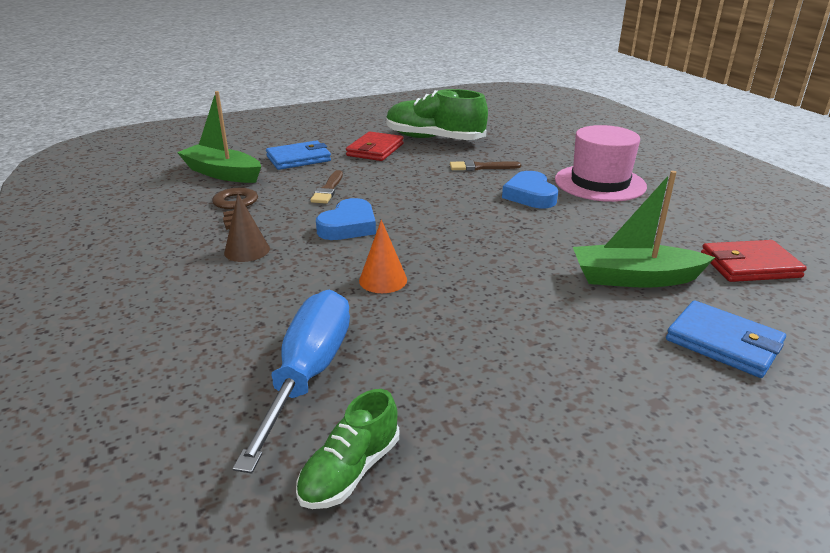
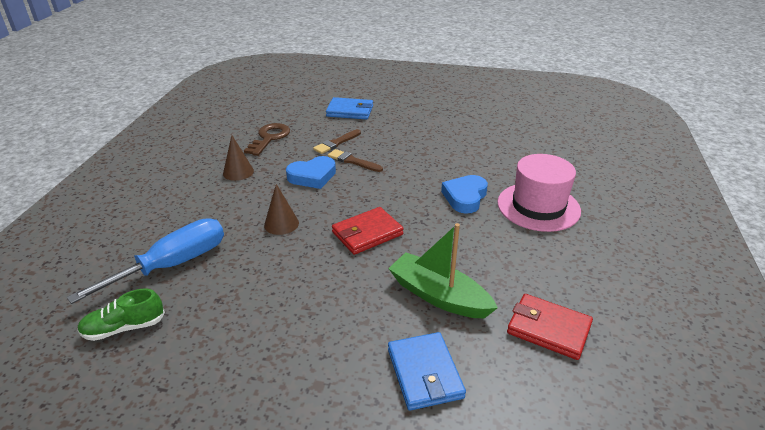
camera: 35 degrees right, 5 degrees up
(222, 173) = (292, 109): green boat -> none
(375, 150) = (409, 119): red wallet -> red wallet (367, 233)
(383, 280) = (281, 224): orange cone -> brown cone
(434, 139) = (464, 122): green shoe -> none
(481, 167) = (464, 159): brown brush -> brown brush (353, 161)

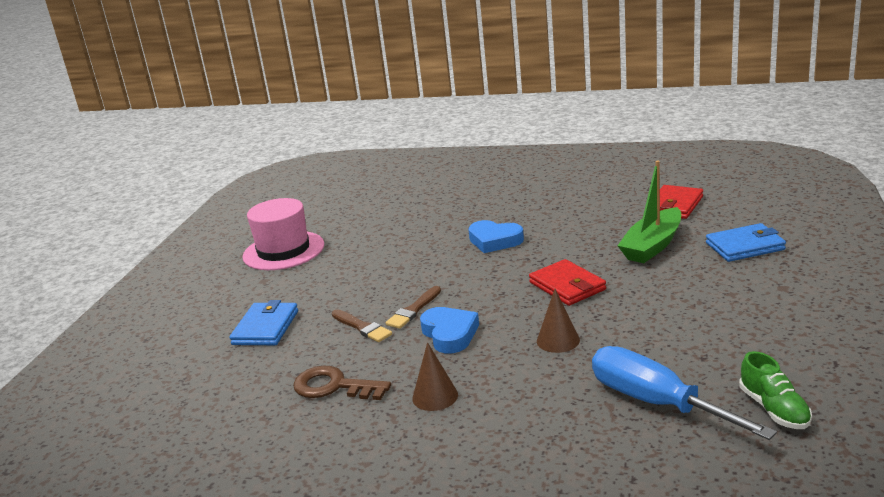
camera: 85 degrees left, 10 degrees down
(538, 206) = (509, 208): pink hat -> pink hat (283, 251)

